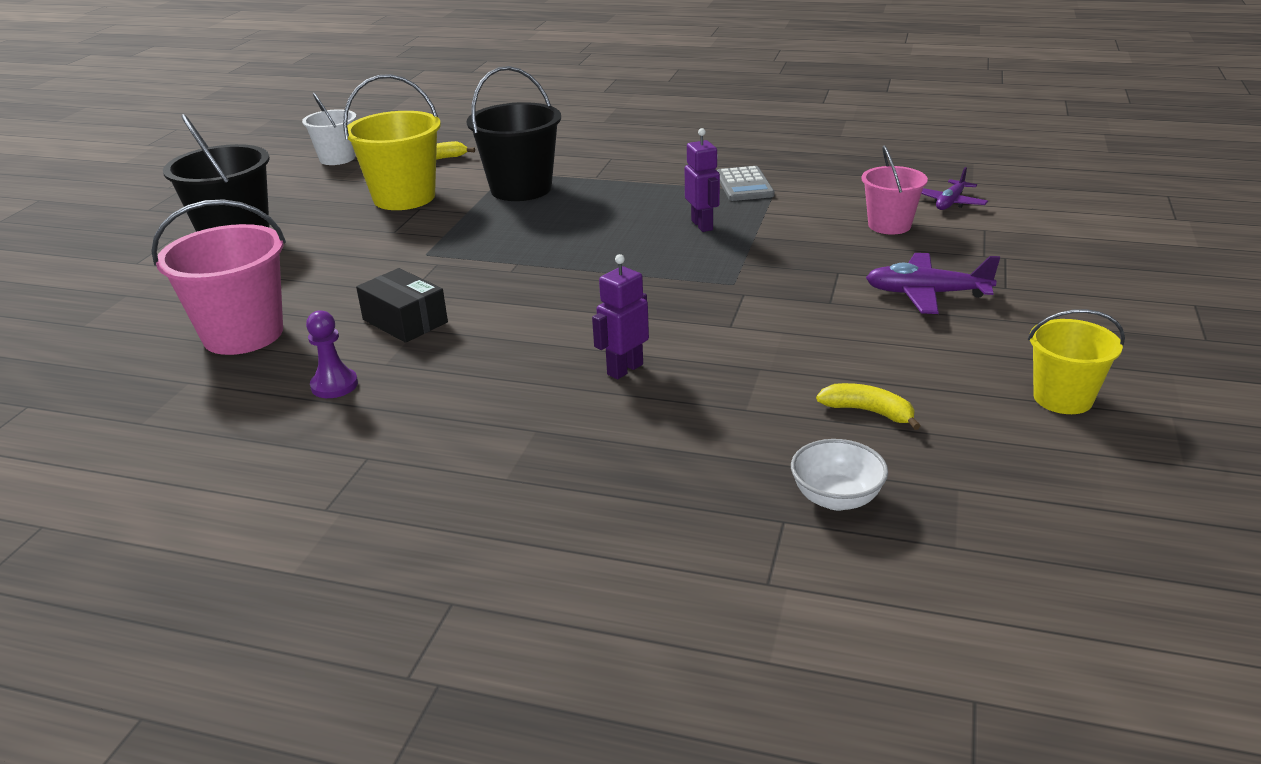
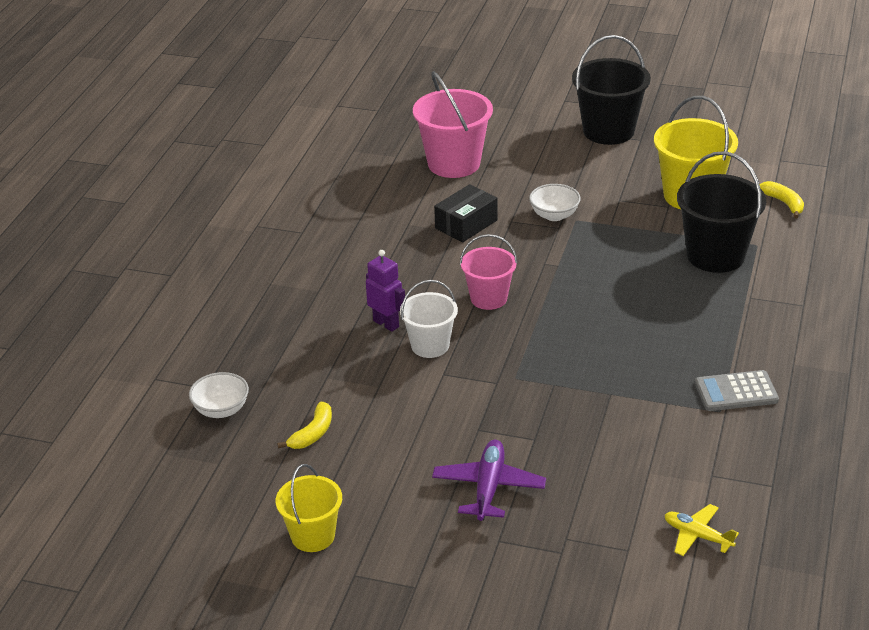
camera: 90 degrees right, 5 degrees up
(334, 385) = (383, 209): purple pawn -> none
(337, 158) = (781, 149): white bucket -> white bucket (430, 345)
(409, 266) = (554, 215): none -> white bowl
(702, 225) = (634, 363): purple robot -> none
(889, 225) = (636, 483): pink bucket -> pink bucket (488, 298)
(950, 202) = (697, 536): purple plane -> yellow plane

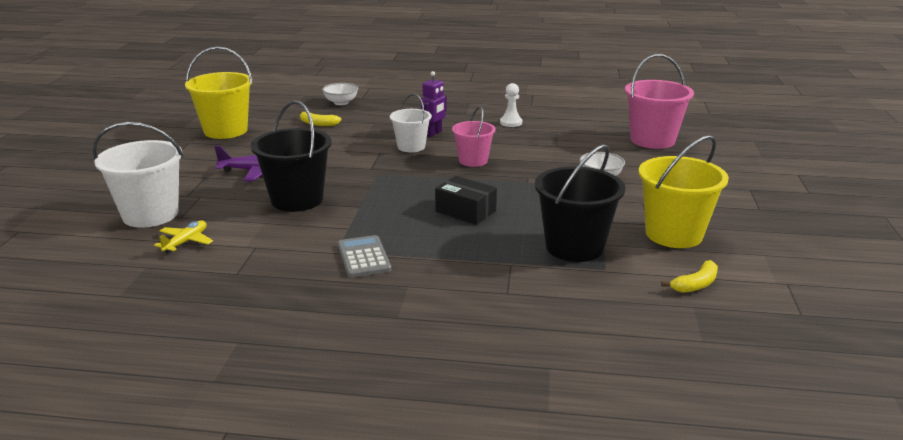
camera: 80 degrees right, 10 degrees down
(313, 536) = (225, 131): yellow bucket -> yellow bucket, size x1.61
(364, 256) = (511, 122): none -> white pawn
(466, 224) = (568, 149): black box -> black box (465, 211)
(608, 131) = (761, 194): black bucket -> black bucket (297, 200)
(618, 581) = (150, 215): none -> white bucket

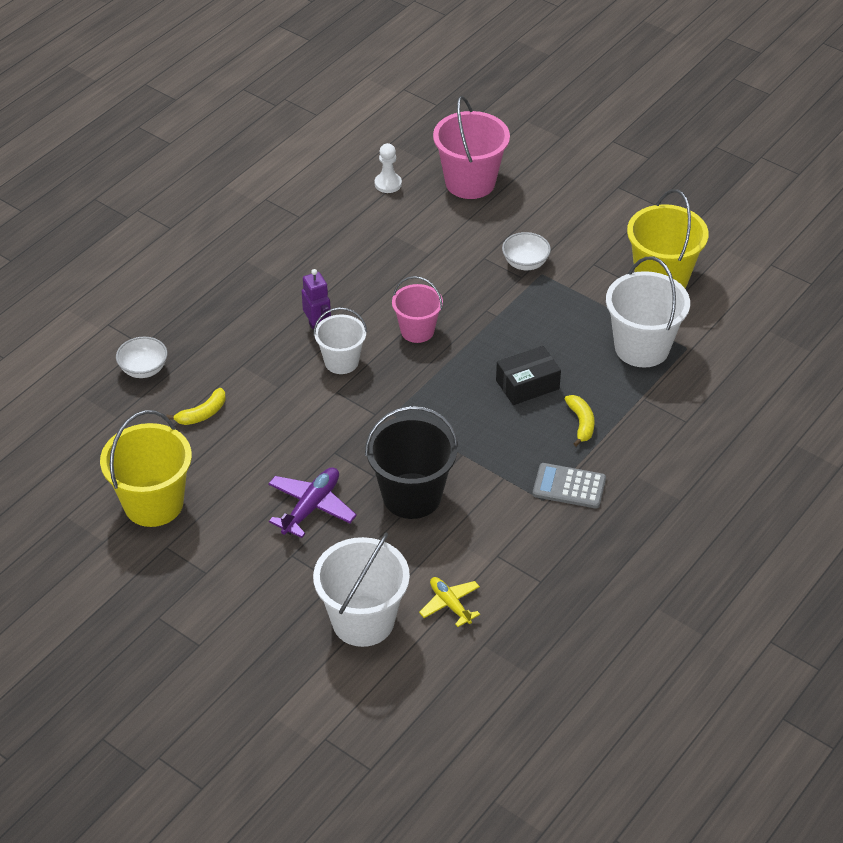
camera: 60 degrees left, 20 degrees up
(511, 122) = (338, 257): white pawn -> white pawn (388, 184)
(574, 247) = (642, 347): black bucket -> white bucket
(695, 284) = (742, 312): yellow banana -> yellow banana (581, 423)

